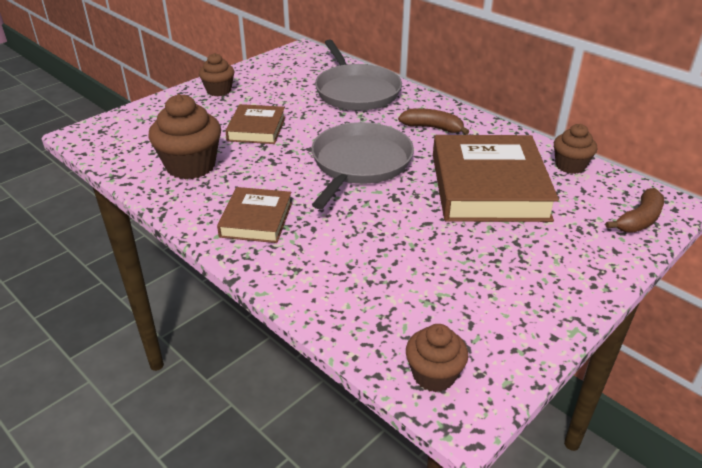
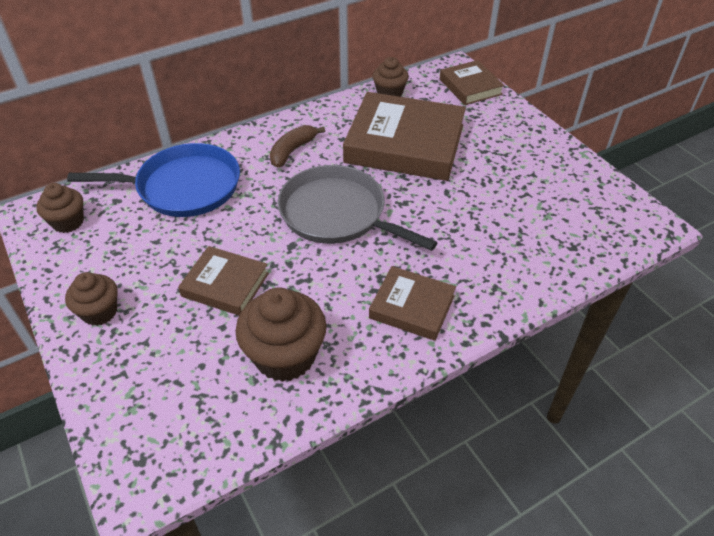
camera: 75 degrees left, 10 degrees up
(356, 91) = (183, 187): grey pan -> blue pan
(434, 375) = (624, 230): brown cupcake -> brown cupcake (68, 222)
(639, 220) = (470, 87): brown banana -> brown book

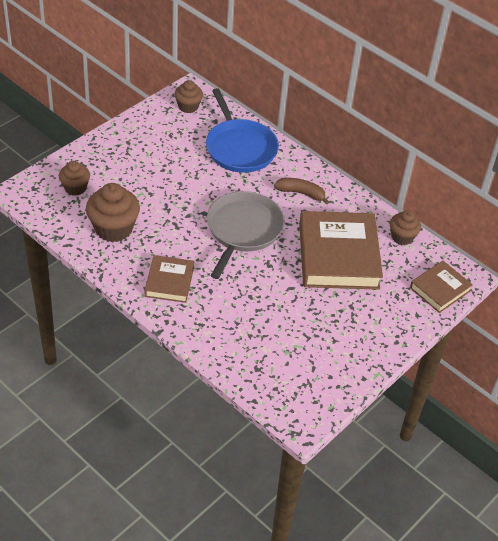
camera: 70 degrees right, 0 degrees up
(99, 312) = (123, 143): brown cupcake -> brown cupcake (75, 188)
(225, 285) = (160, 190): brown book -> none

